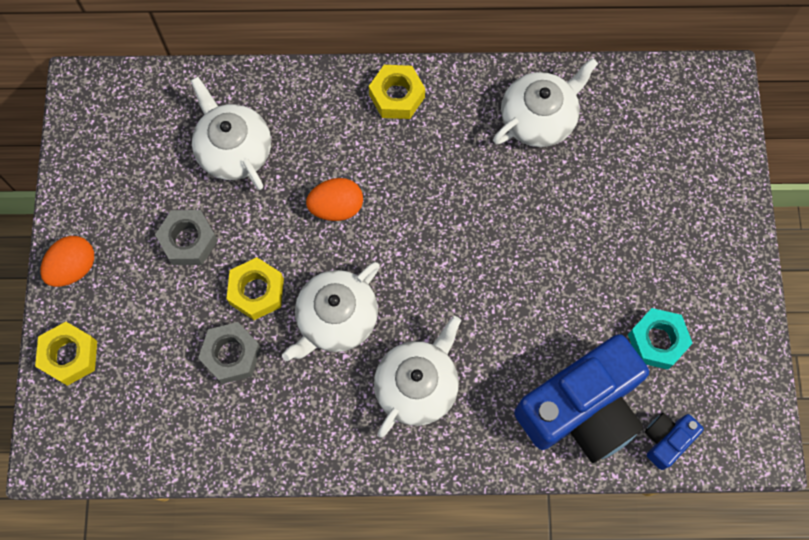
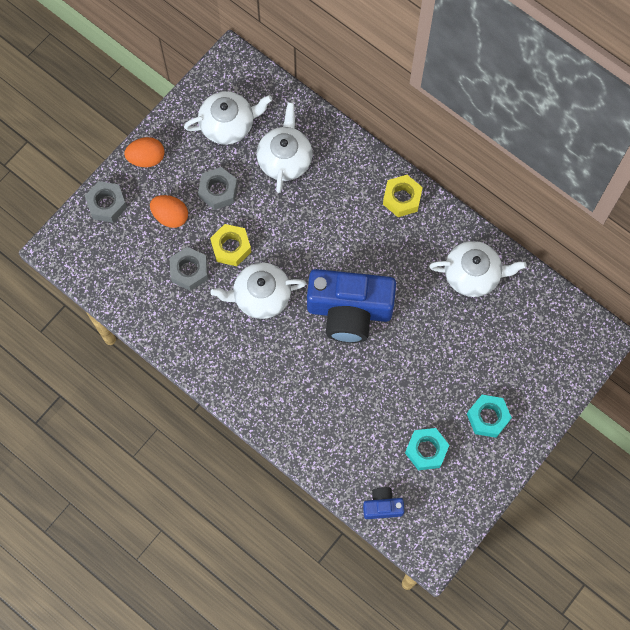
camera: 40 degrees right, 0 degrees up
(70, 356) = (107, 204): yellow nut -> grey nut
(336, 207) = (313, 235): orange egg -> orange egg (170, 216)
(417, 385) = (273, 366): white teapot -> white teapot (228, 124)
(582, 409) = (351, 451): blue camera -> blue camera (349, 311)
(686, 254) = (488, 417): none -> turquoise nut

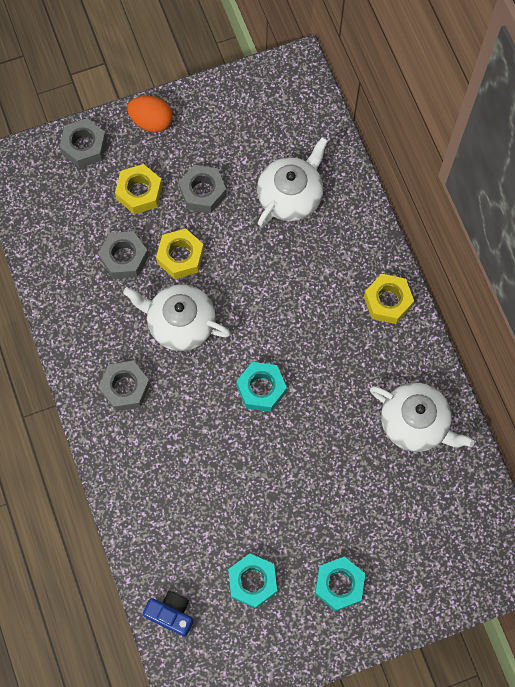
camera: 30 degrees right, 0 degrees up
(170, 216) = (139, 192): orange egg -> yellow nut
(228, 124) = (254, 130): white teapot -> none
(249, 365) = (125, 388): none -> grey nut
(349, 311) = (261, 389): blue camera -> turquoise nut

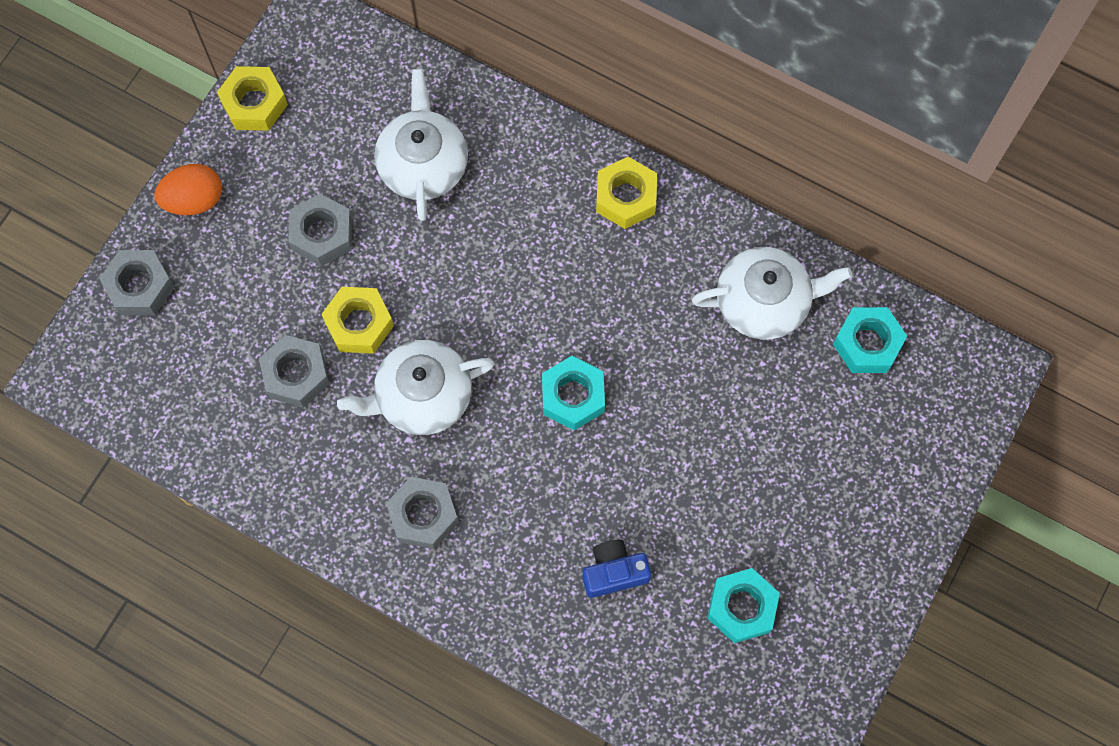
camera: 40 degrees left, 0 degrees up
(139, 192) = (250, 289): yellow nut -> yellow nut (254, 103)
(171, 614) = (686, 715): blue camera -> blue camera (614, 572)
(339, 584) = (832, 534): turquoise nut -> turquoise nut (867, 344)

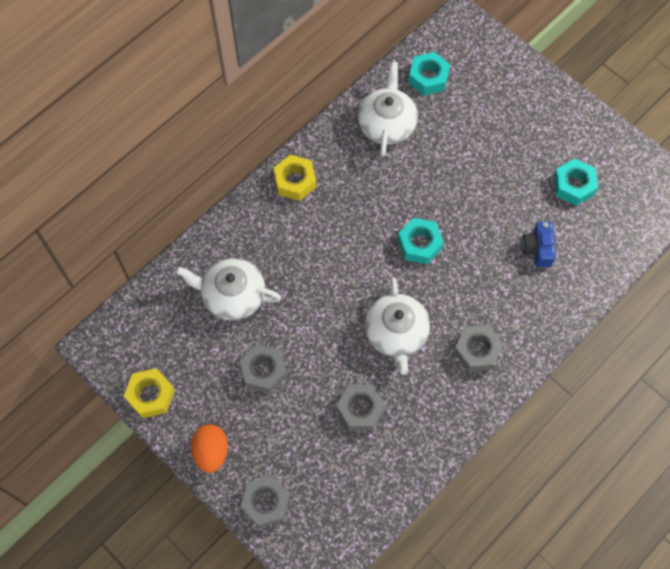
camera: 75 degrees left, 5 degrees down
(359, 324) = (335, 361): yellow nut -> none

